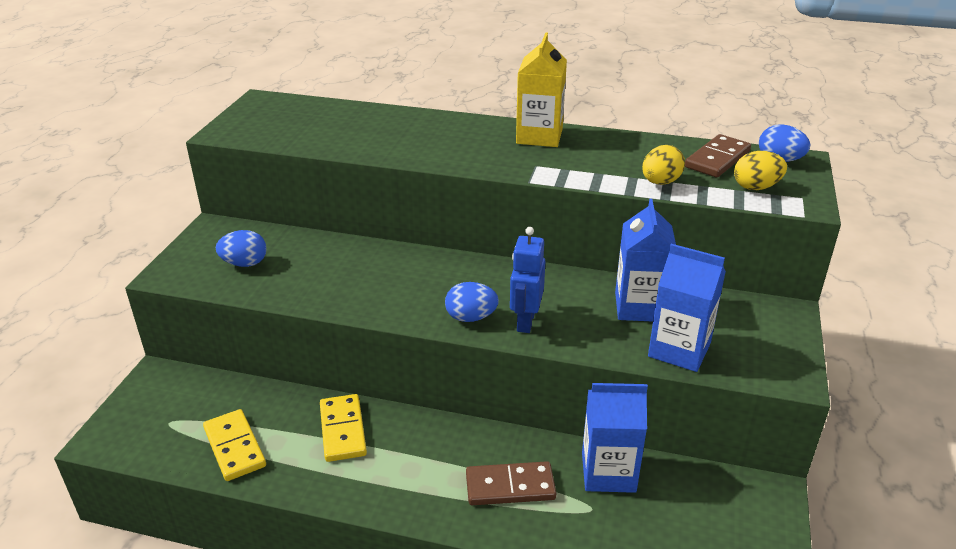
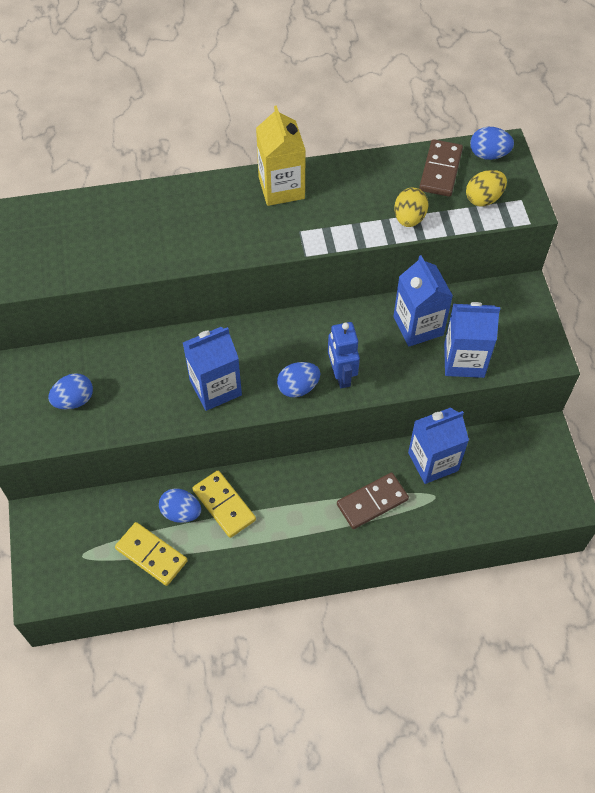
camera: 25 degrees left, 25 degrees up
(294, 421) = (181, 512): none -> blue egg
(385, 293) = (215, 387): none -> blue carton

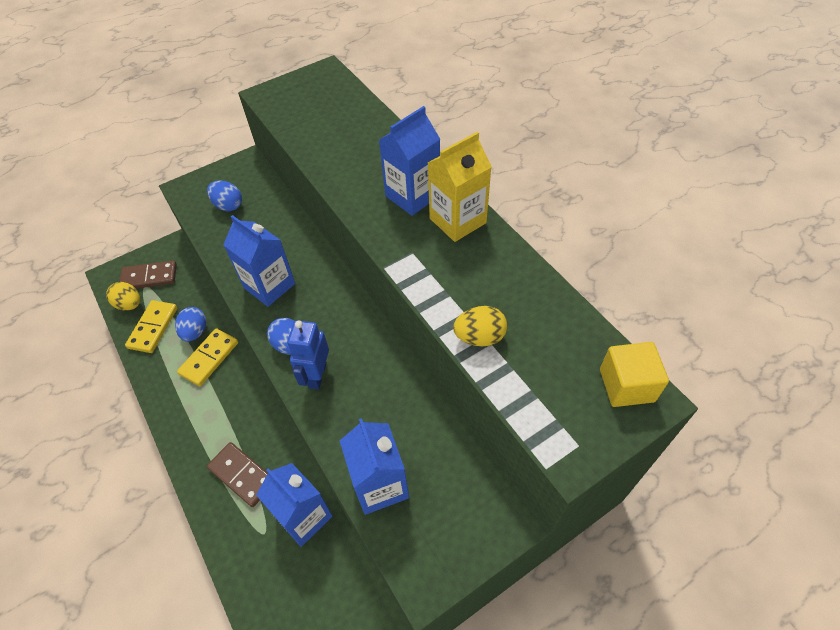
camera: 70 degrees right, 5 degrees down
(341, 375) = (317, 375): blue robot -> blue robot turned 45 degrees counterclockwise
(418, 326) = (405, 423): blue carton -> blue carton (412, 196)
(440, 170) = (568, 344): brown domino -> brown domino (149, 277)
(483, 198) = (553, 402): yellow egg -> yellow egg (130, 304)
(488, 154) = (626, 385): blue egg -> yellow cube

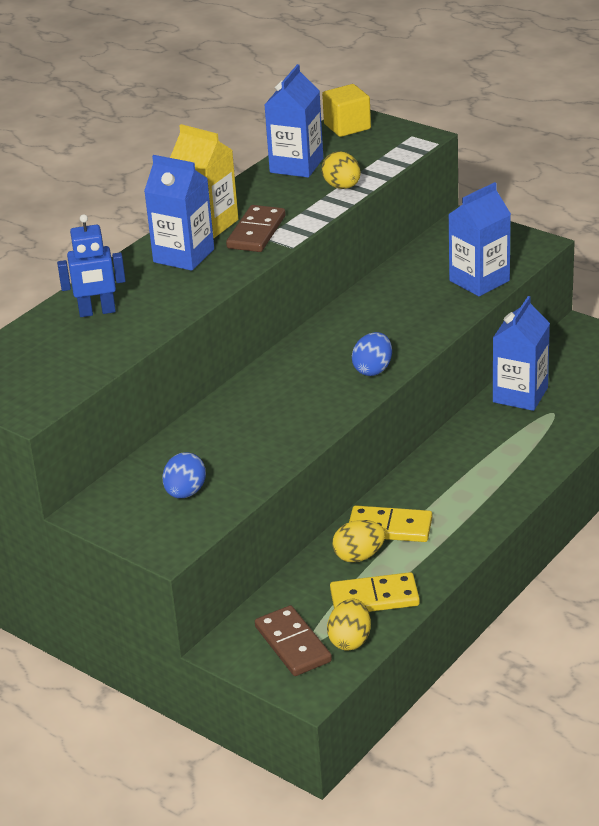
camera: 110 degrees left, 20 degrees down
(195, 332) = (359, 556): blue egg -> yellow egg
(242, 475) = (509, 446): brown domino -> brown domino (256, 232)
(269, 286) = (303, 410): blue carton -> blue carton (296, 165)
(317, 375) = (397, 343): blue robot -> blue robot (97, 312)

